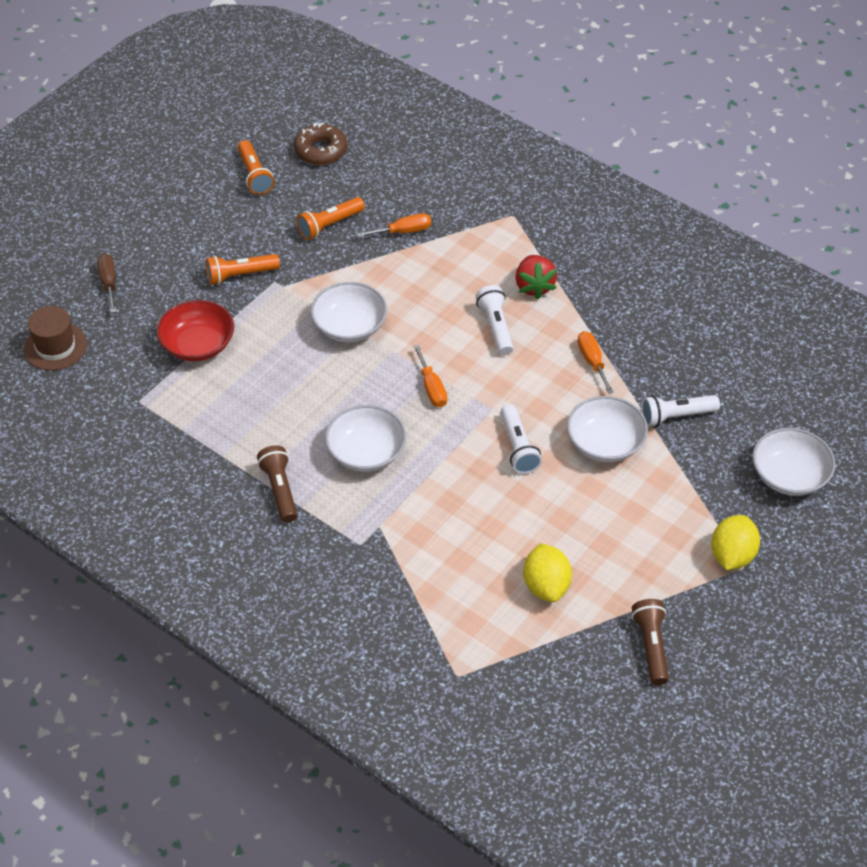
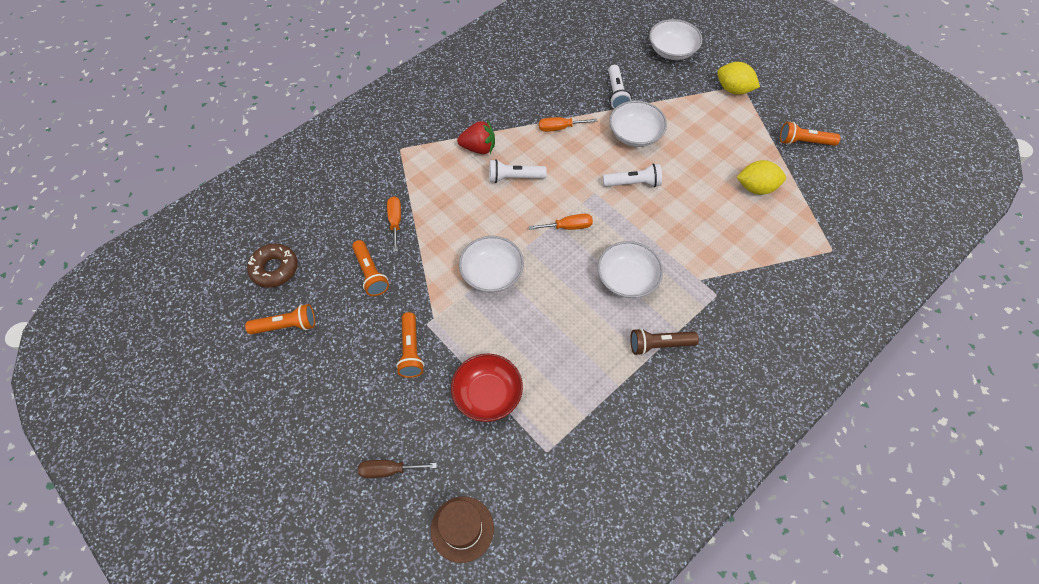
camera: 80 degrees left, 10 degrees up
(651, 646) = (804, 142): brown flashlight -> orange flashlight

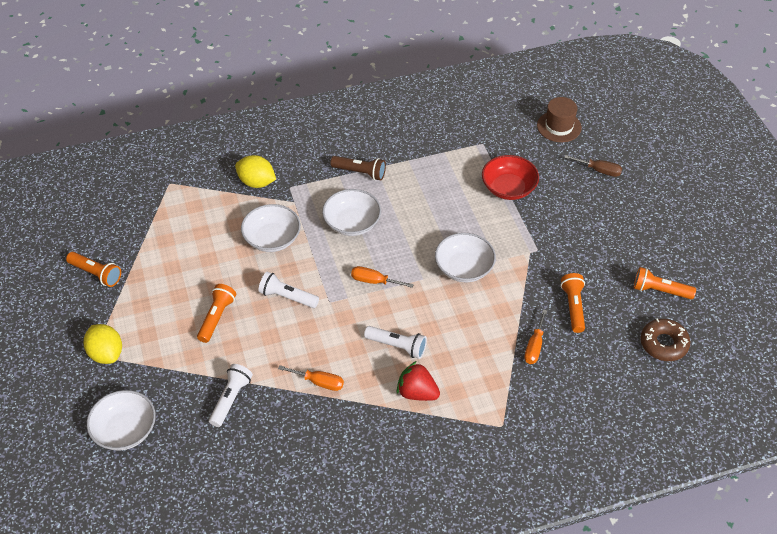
camera: 155 degrees left, 10 degrees down
(411, 350) = (557, 236): orange flashlight -> orange flashlight (216, 318)
(635, 134) = (248, 344): white bowl -> white bowl (272, 238)
(756, 188) = (181, 251): yellow lemon -> yellow lemon (256, 182)

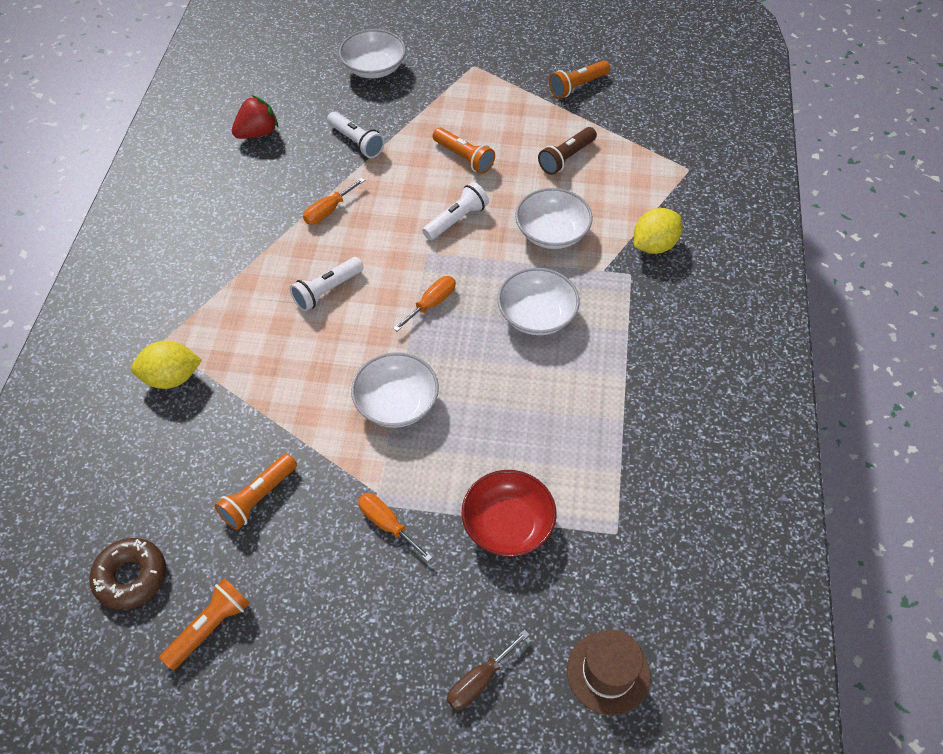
camera: 115 degrees right, 5 degrees up
(106, 354) = (469, 73): yellow lemon -> yellow lemon (171, 378)
(360, 172) = (623, 355): brown flashlight -> brown flashlight (566, 158)
(417, 393) = (257, 285): red strawberry -> red strawberry (257, 133)
(534, 346) = (234, 423): orange screwdriver -> orange screwdriver (387, 524)
(573, 307) = (258, 498): orange flashlight -> orange flashlight turned 105 degrees clockwise

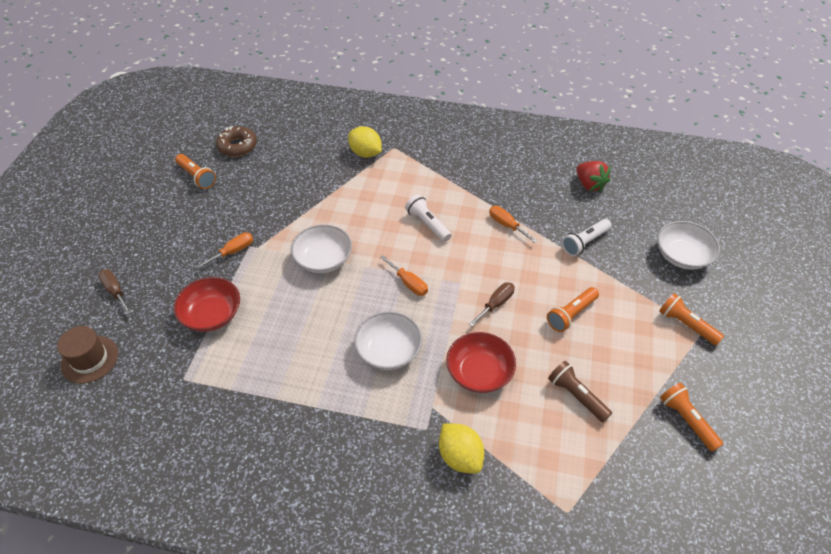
camera: 95 degrees right, 5 degrees down
(171, 378) = (365, 153): yellow lemon -> yellow lemon turned 45 degrees counterclockwise
(258, 498) = (270, 193): orange flashlight -> orange flashlight (686, 325)
(456, 220) = (496, 304): white flashlight -> brown screwdriver
(552, 232) = (479, 372): white bowl -> red bowl

